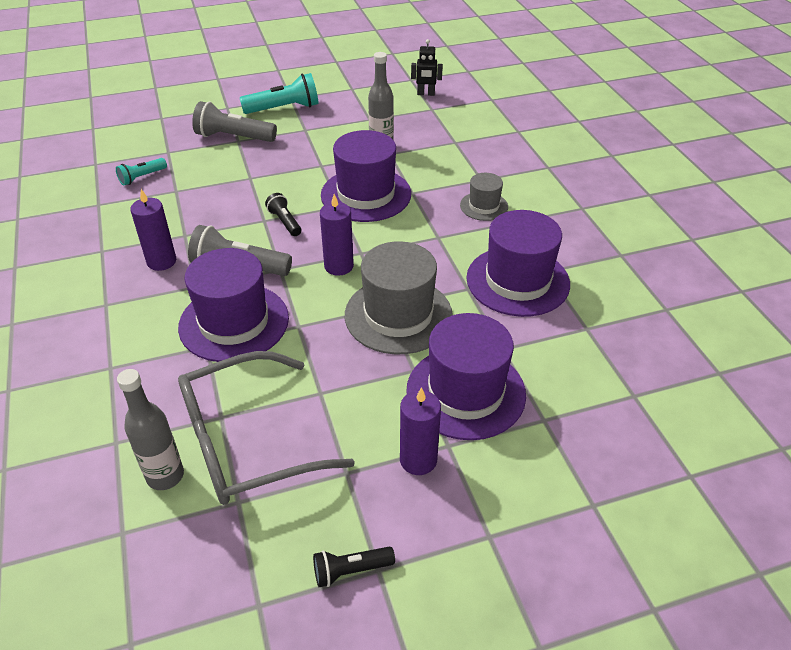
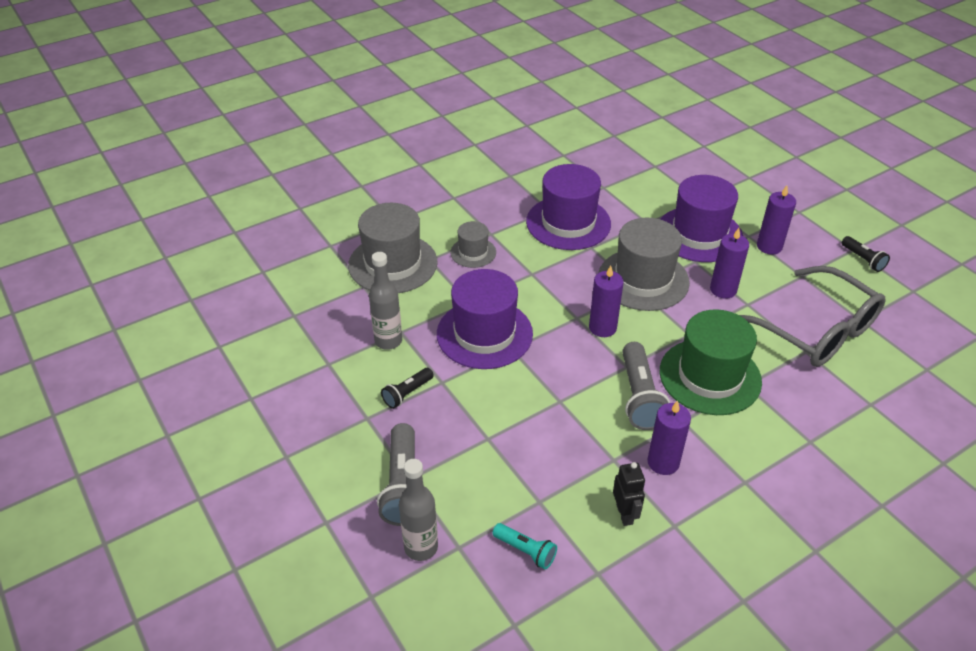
camera: 105 degrees left, 0 degrees up
(165, 476) = (873, 364): grey bottle -> grey bottle (421, 547)
(234, 322) = (710, 376): purple hat -> green hat
(284, 108) = (317, 454): turquoise flashlight -> none
(285, 222) = (555, 383): black flashlight -> black flashlight (407, 393)
(354, 379) = (723, 290): none -> purple candle
(426, 94) = (256, 326): black robot -> black robot (625, 514)
(481, 159) = (393, 264): none -> grey hat

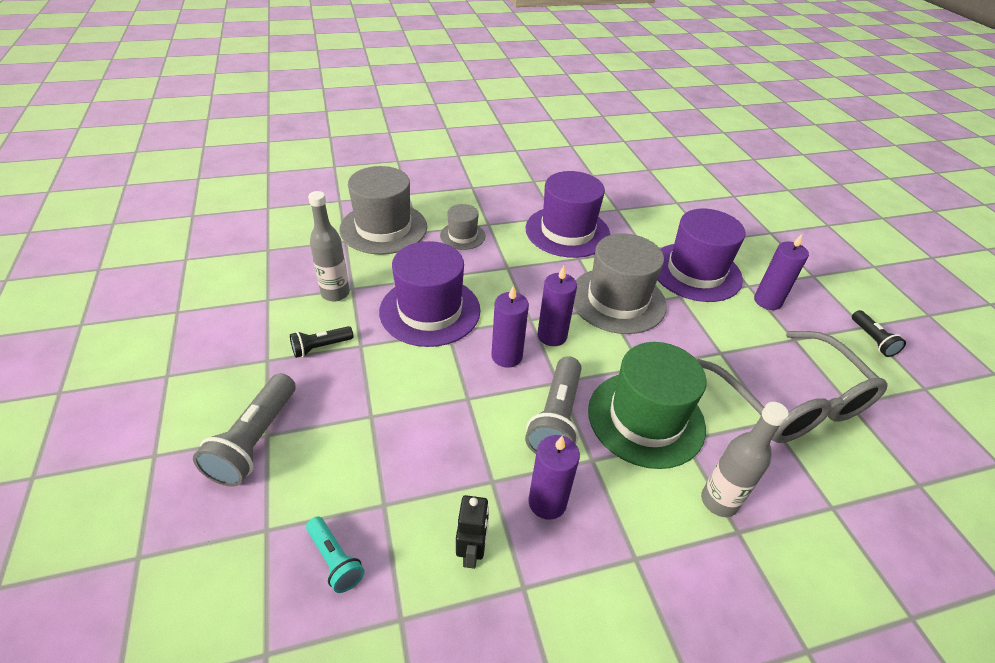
camera: 15 degrees right, 0 degrees up
(421, 547) = (227, 516): grey bottle -> grey bottle (719, 501)
(723, 290) = (699, 331): purple candle -> purple candle (506, 356)

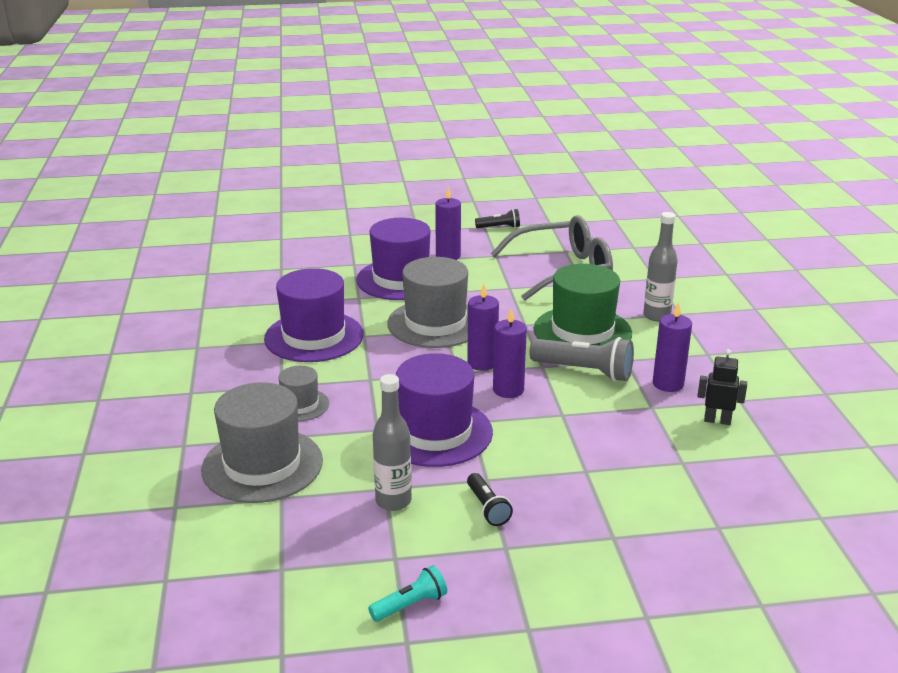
camera: 80 degrees left, 15 degrees down
(254, 441) = (621, 545): grey flashlight -> none
(335, 560) = (738, 487): turquoise flashlight -> turquoise flashlight (410, 605)

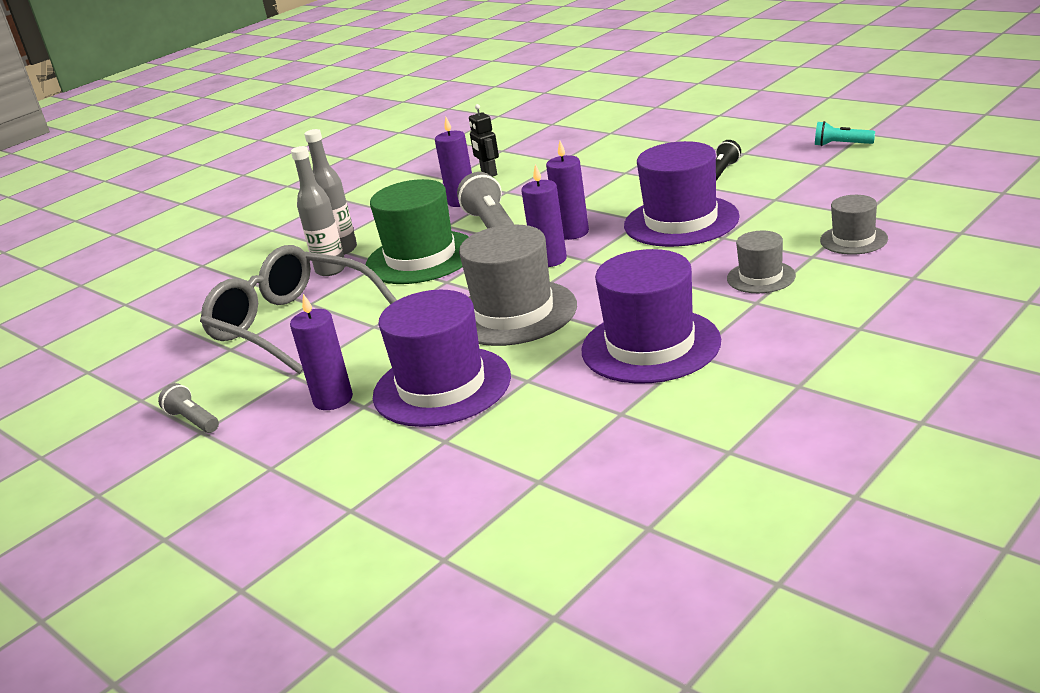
camera: 125 degrees left, 0 degrees up
(262, 465) = (853, 240): grey hat -> grey hat, size x0.52
(393, 501) = (779, 190): grey bottle -> grey bottle (331, 270)
(499, 227) = (193, 420): black flashlight -> grey flashlight

